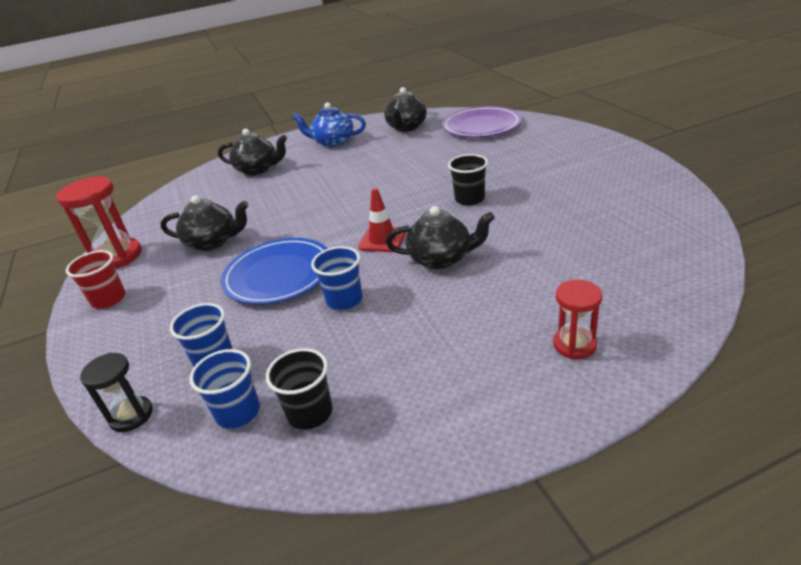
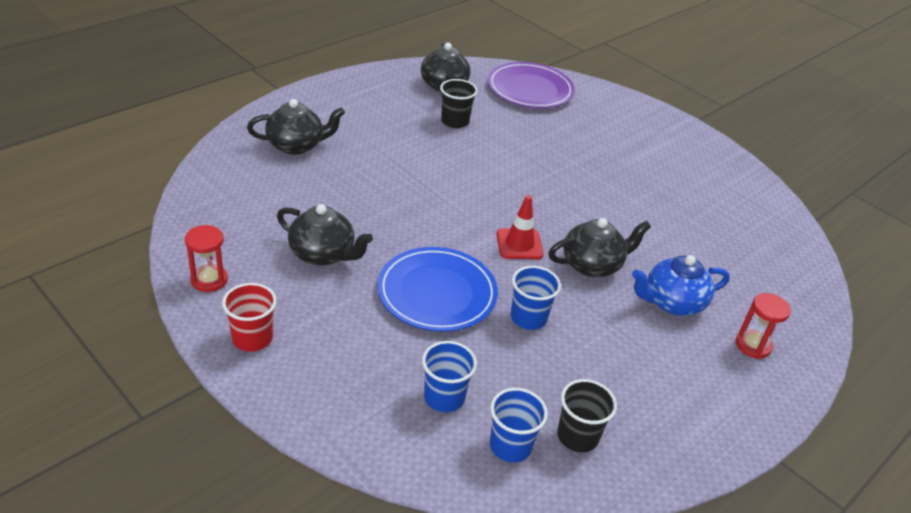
camera: 30 degrees left, 5 degrees up
(117, 257) = (209, 280): red hourglass -> red hourglass, size x0.60
(131, 416) = (404, 466): black hourglass -> none
(213, 242) = (323, 254): black teapot -> black teapot turned 45 degrees clockwise
(333, 142) = (366, 105): blue teapot -> blue teapot (672, 303)
(469, 199) = (576, 191): black cup -> black cup (455, 121)

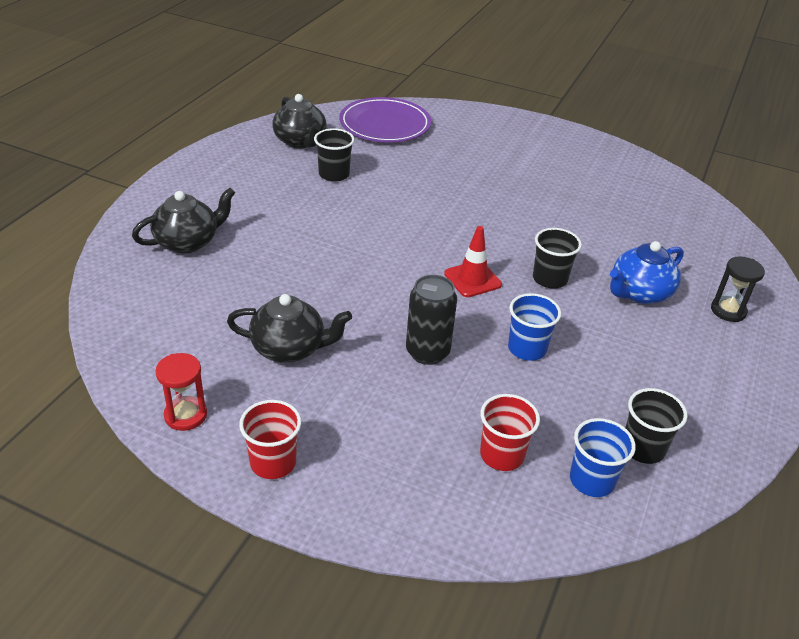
camera: 20 degrees left, 0 degrees up
(437, 293) = (427, 352): blue plate -> black can
(444, 397) = (501, 455): blue cup -> red cup
(592, 265) = (550, 279): black teapot -> black cup
(753, 345) = (728, 311): red hourglass -> black hourglass

